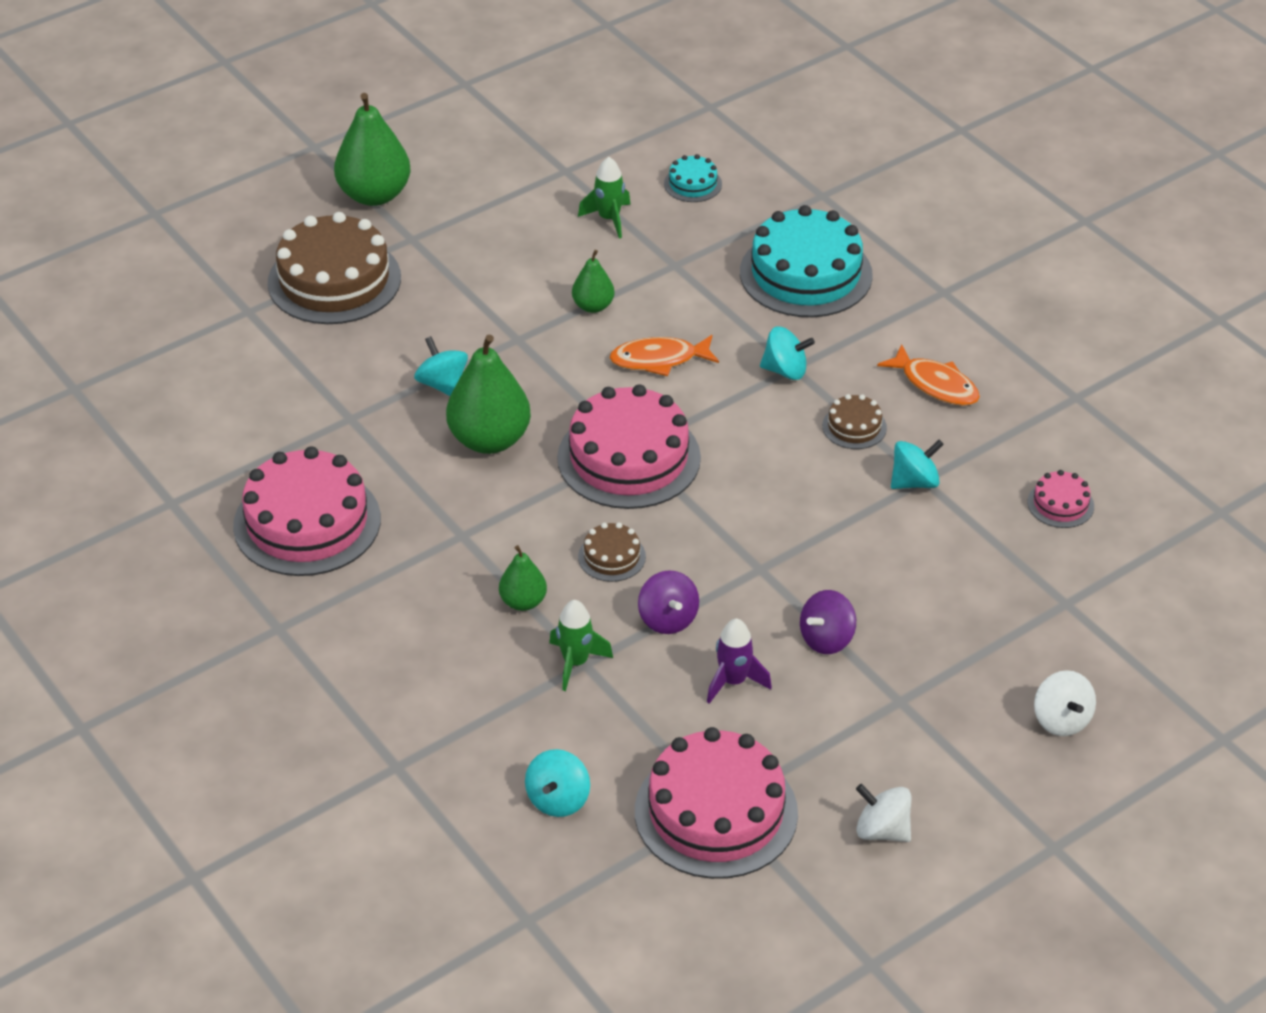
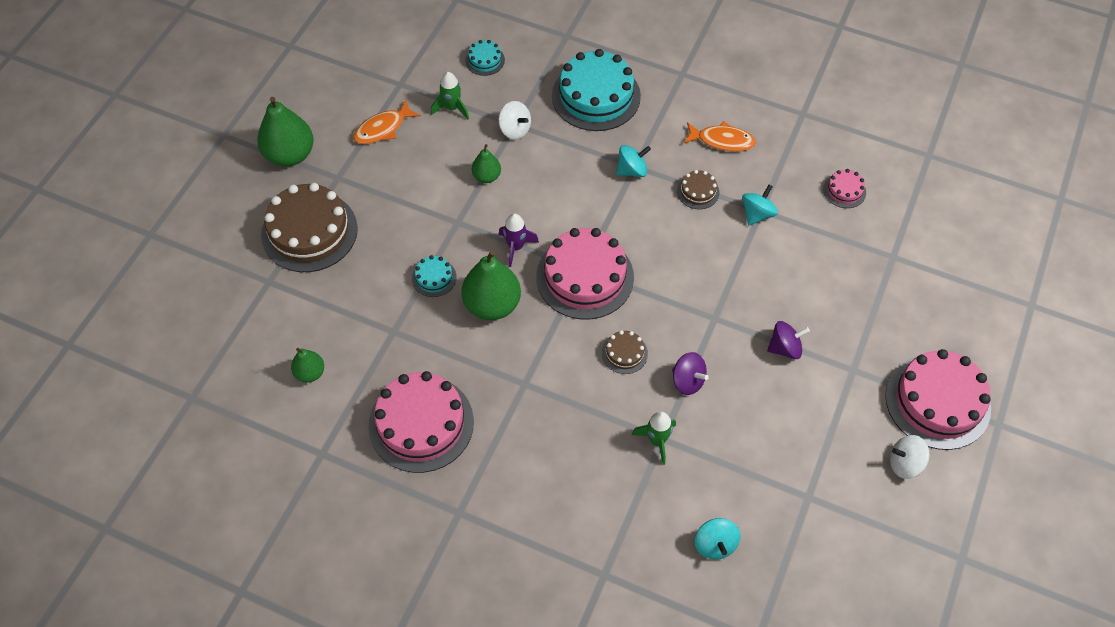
camera: 30 degrees left, 15 degrees up
(442, 384) = (434, 278): turquoise spinning top -> turquoise cake
(523, 602) = (595, 413): green pear -> green pear (310, 373)
(659, 360) = (553, 197): orange fish -> orange fish (383, 128)
(716, 812) = (808, 502): pink cake -> pink cake (937, 401)
(733, 681) = (755, 405): purple rocket -> purple rocket (516, 247)
(826, 639) = (785, 348): purple spinning top -> purple spinning top turned 120 degrees counterclockwise
(1061, 720) = (944, 337): white spinning top -> white spinning top (515, 130)

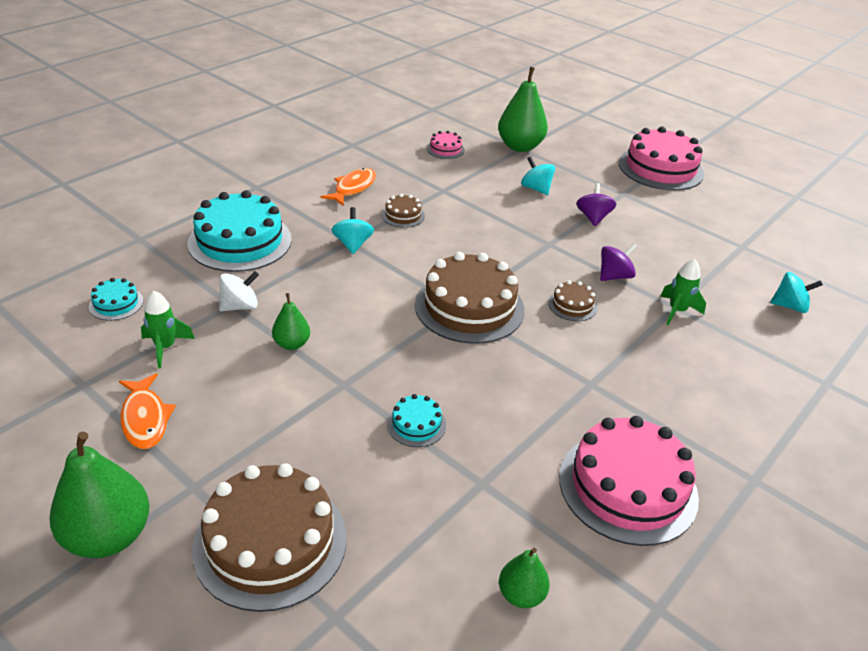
camera: 75 degrees left, 20 degrees down
(492, 305) = (477, 383): green pear -> green pear (520, 147)
(516, 247) = (406, 346): purple rocket -> none
(585, 277) = (469, 307): pink cake -> brown cake
(757, 214) = (446, 193): turquoise spinning top -> turquoise spinning top (536, 189)
(905, 463) = (714, 196): white spinning top -> none

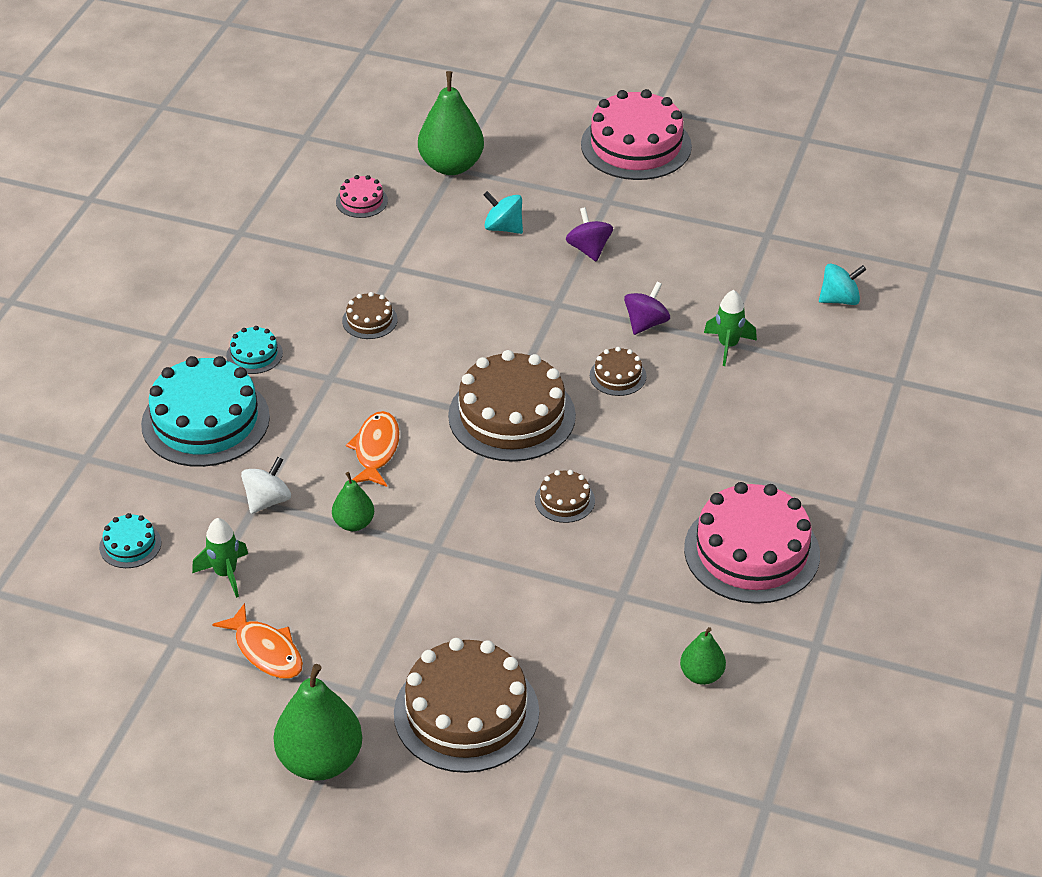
camera: 20 degrees left, 5 degrees up
(353, 188) = (285, 300): orange fish -> orange fish (376, 450)
(353, 244) = (337, 380): turquoise spinning top -> none
(416, 424) = (531, 562): turquoise cake -> turquoise cake (254, 354)
(476, 383) = (564, 500): none -> brown cake

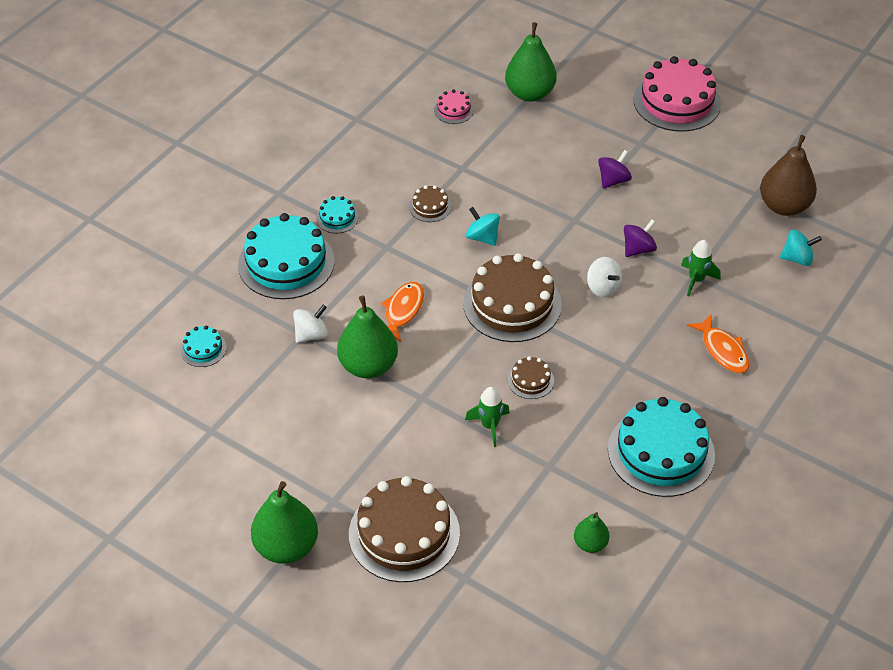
camera: 15 degrees right, 5 degrees up
(225, 574) = (264, 386): green rocket -> green rocket (489, 426)
(266, 651) = (274, 452): orange fish -> orange fish (722, 350)
(354, 523) = (368, 366): green pear -> green pear, size x1.86
(503, 227) = (553, 151): turquoise spinning top -> turquoise spinning top (482, 237)
(589, 249) = (613, 180): purple spinning top -> purple spinning top turned 45 degrees clockwise
(618, 376) = (603, 288): brown cake -> white spinning top
(751, 551) = (661, 452): pink cake -> turquoise cake
(804, 243) = (784, 206): none -> brown pear

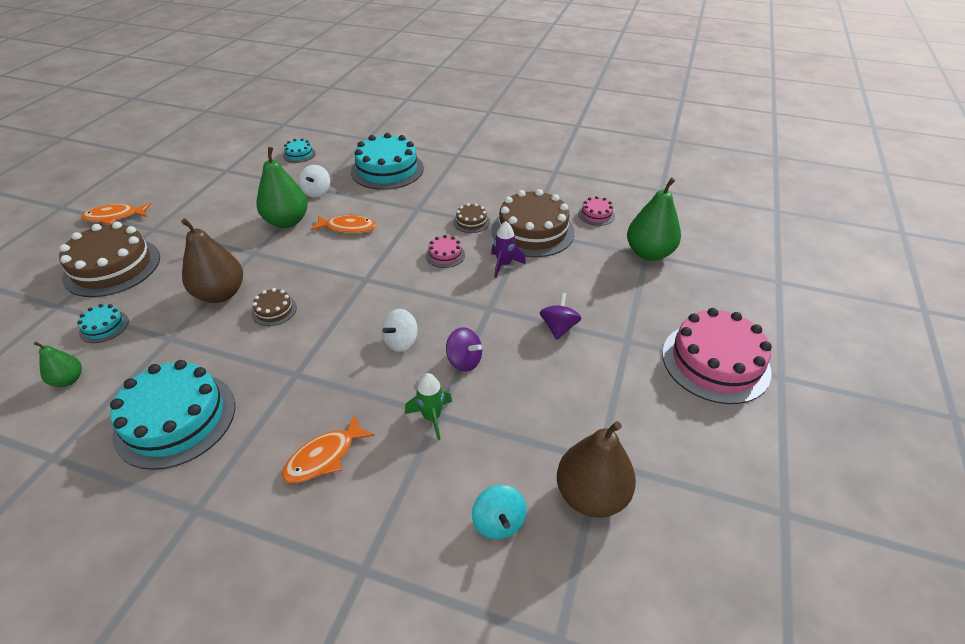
camera: 75 degrees right, 5 degrees down
(286, 547) = (115, 217): green pear -> orange fish
(311, 335) = (317, 192): white spinning top -> white spinning top turned 60 degrees clockwise
(337, 218) = (441, 182): turquoise cake -> turquoise cake (104, 326)
(482, 237) = (445, 255): turquoise spinning top -> pink cake
(489, 426) = (220, 294): green rocket -> brown pear
(512, 304) = (367, 285): brown cake -> brown cake (532, 231)
(513, 196) = (504, 265): none -> purple rocket
(613, 180) = (558, 327): purple spinning top -> purple spinning top turned 105 degrees counterclockwise

